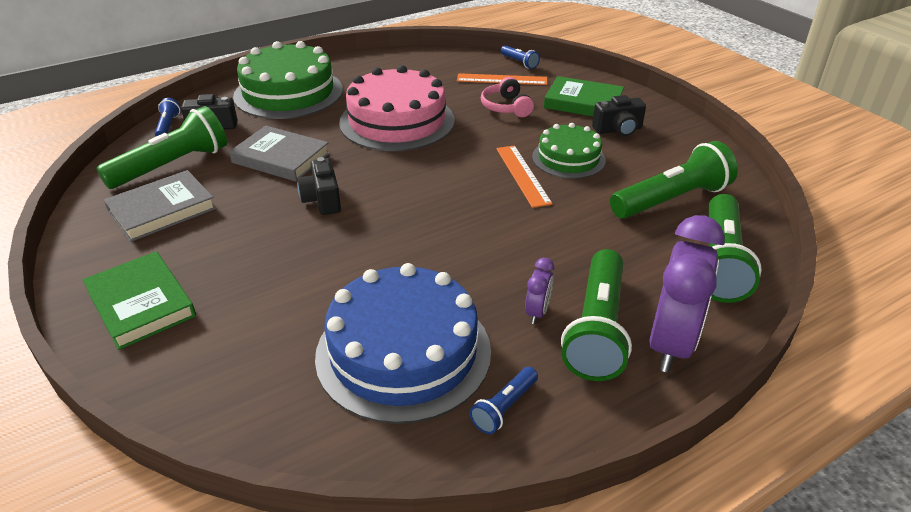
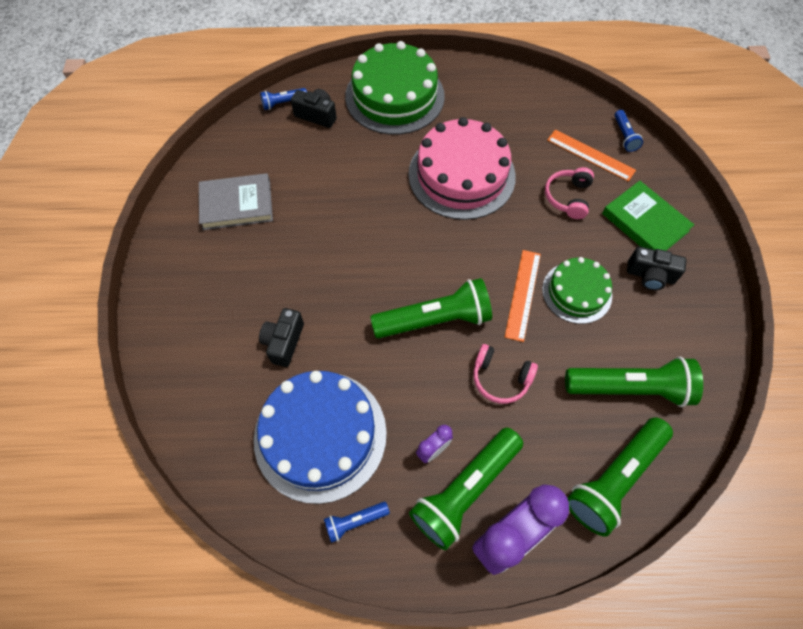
camera: 30 degrees right, 25 degrees up
(141, 304) = (184, 297): green book -> none
(168, 126) = (283, 103): blue flashlight -> blue flashlight turned 135 degrees counterclockwise
(172, 166) = (265, 155): green flashlight -> green flashlight (434, 320)
(281, 158) = (346, 182): grey book -> none
(322, 200) = (350, 248): black camera -> black camera (284, 342)
(554, 235) = (500, 378): none -> pink headphones

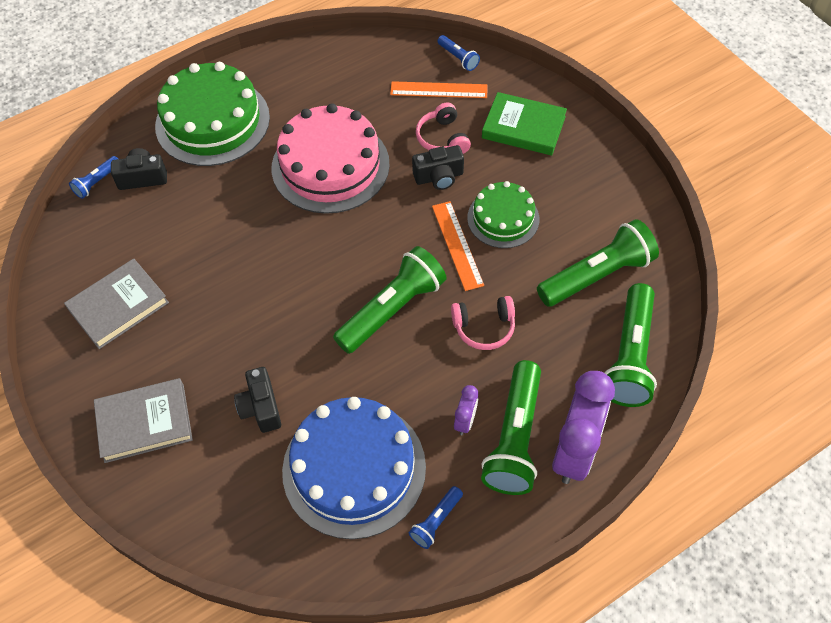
camera: 30 degrees left, 5 degrees down
(196, 304) = (144, 423): none -> grey book
(650, 276) = (556, 172): black camera -> black camera (439, 177)

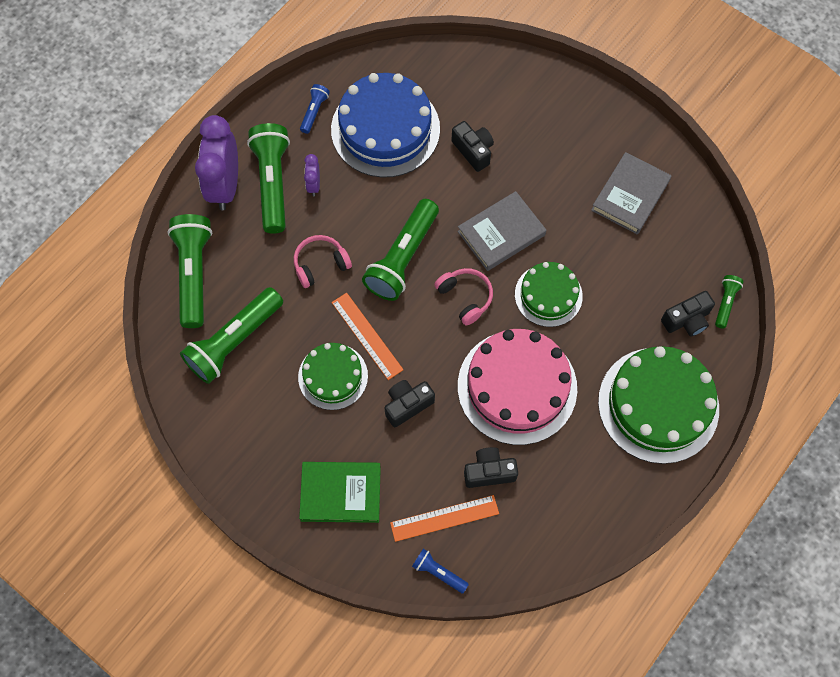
camera: 160 degrees right, 10 degrees up
(97, 182) = (725, 303): blue flashlight -> green flashlight
(144, 423) = (554, 116): grey book -> grey book (501, 233)
(259, 233) = (548, 295): none -> green cake
(386, 111) = (489, 472): none -> black camera
(442, 138) = (419, 454): pink headphones -> pink headphones (465, 297)

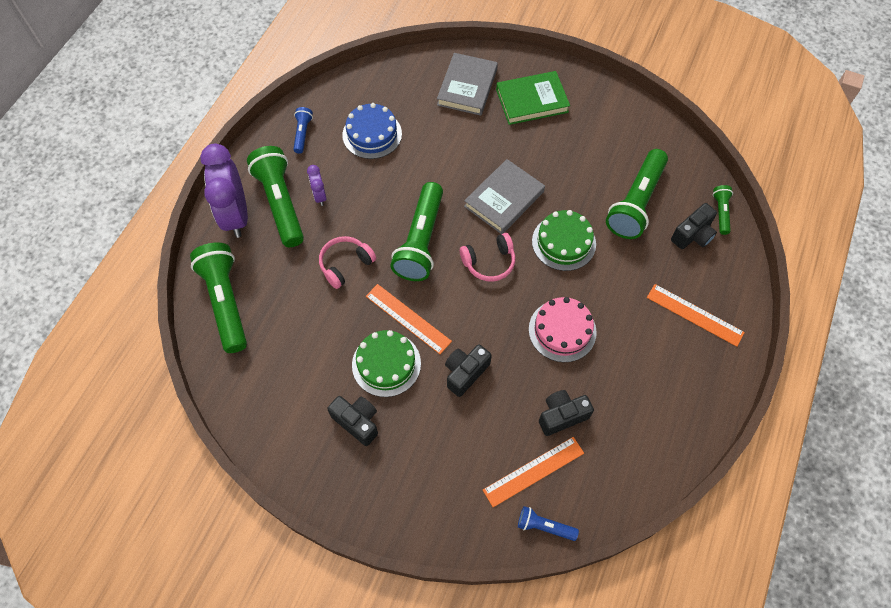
camera: 15 degrees left, 5 degrees down
(234, 341) = (281, 355): green flashlight -> green flashlight (636, 203)
(341, 493) = (426, 474): green book -> green book (532, 101)
(385, 129) = (372, 134): blue cake -> blue cake, size x0.59
(465, 297) = (489, 262): pink headphones -> pink headphones turned 120 degrees clockwise
(473, 151) = (457, 135): black camera -> black camera (357, 422)
(517, 387) = (562, 330): pink cake -> pink cake, size x0.59
(630, 195) = (606, 142): grey book -> grey book (467, 87)
(658, 405) = (695, 314): green cake -> orange ruler

